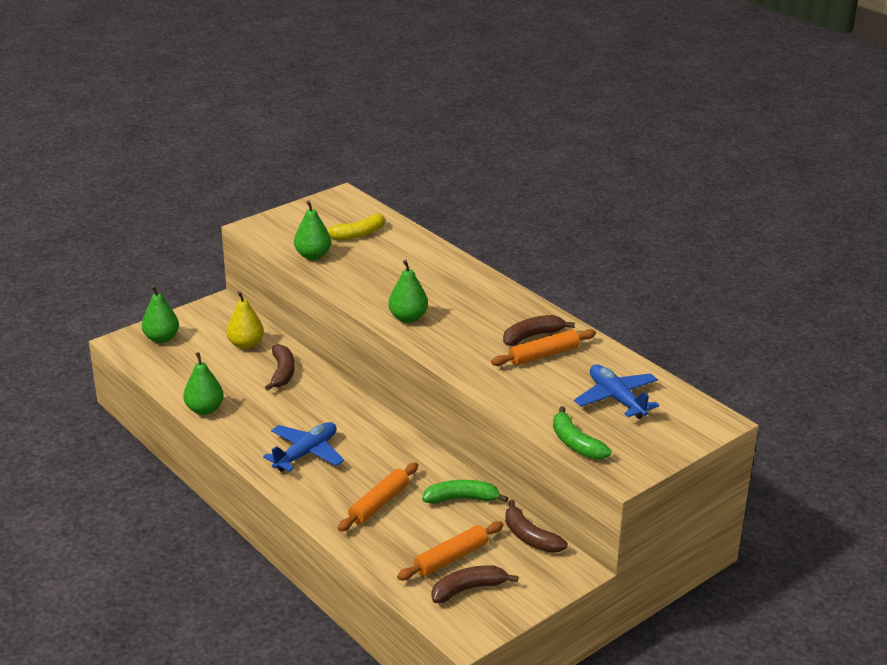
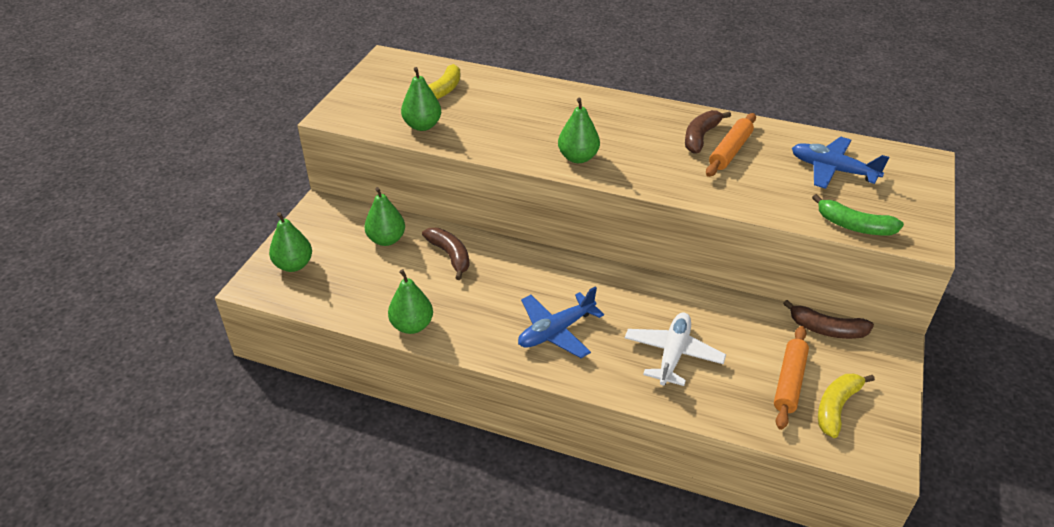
camera: 30 degrees left, 10 degrees up
(246, 344) = (386, 239): yellow pear -> green pear
(306, 453) = (556, 331): blue plane -> blue plane turned 135 degrees counterclockwise
(379, 503) = (673, 354): orange rolling pin -> white plane
(462, 499) = (735, 317): green banana -> none
(468, 589) = (836, 407): brown banana -> yellow banana

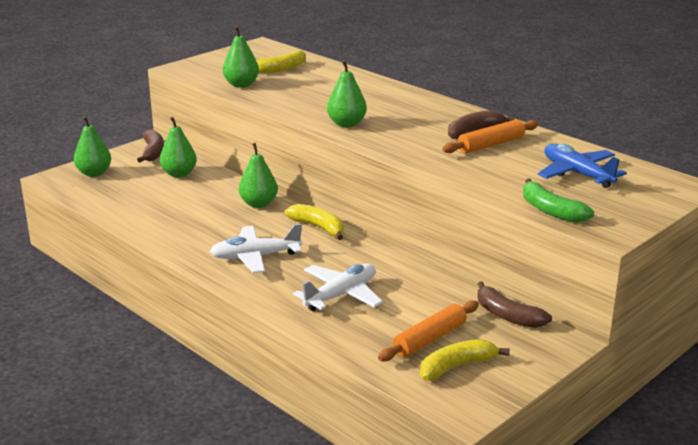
camera: 25 degrees right, 15 degrees down
(412, 325) = (144, 226): green pear -> green pear (258, 204)
(450, 255) = (219, 194): brown banana -> brown banana (153, 152)
(556, 331) = (255, 257): blue plane -> white plane
(582, 272) = (319, 227): none -> yellow banana

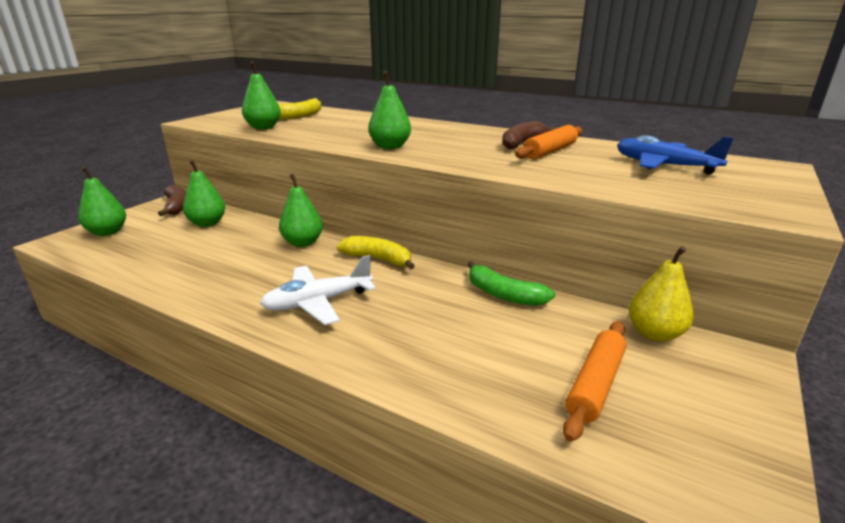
camera: 15 degrees left, 0 degrees up
(341, 295) = (445, 337): white plane -> none
(456, 366) = (664, 425): yellow banana -> none
(507, 315) = (654, 333): brown banana -> yellow pear
(551, 211) = (690, 200): green banana -> green banana (503, 295)

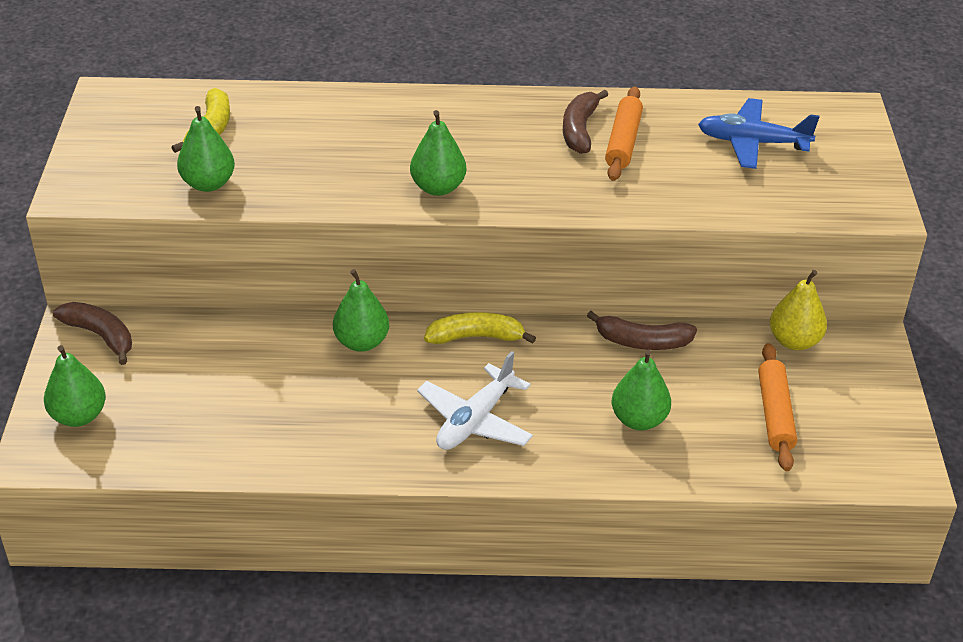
camera: 30 degrees left, 15 degrees up
(207, 223) = (194, 352): green pear -> green pear (639, 420)
(503, 295) = (642, 342): green banana -> brown banana

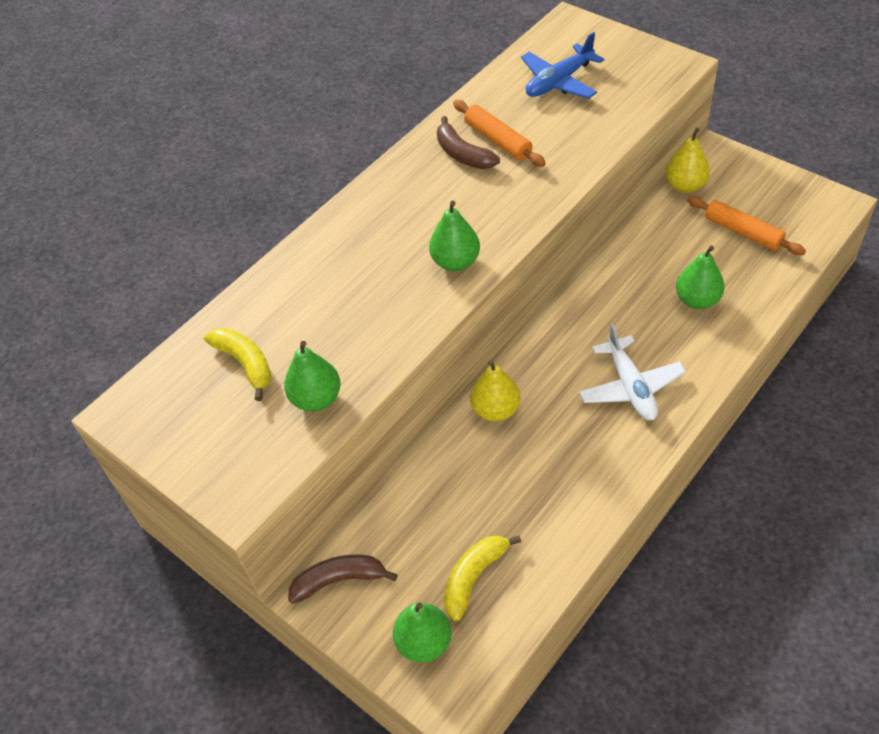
camera: 45 degrees left, 10 degrees up
(361, 342) = (495, 410): green pear -> yellow pear
(476, 337) = (546, 341): yellow banana -> yellow banana (474, 577)
(642, 342) = (625, 257): brown banana -> none

